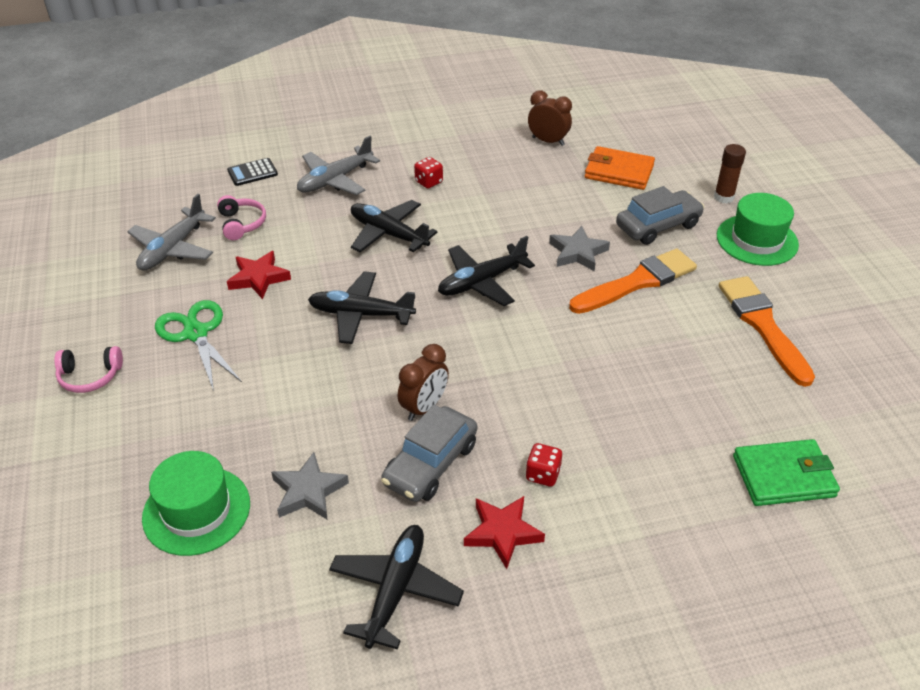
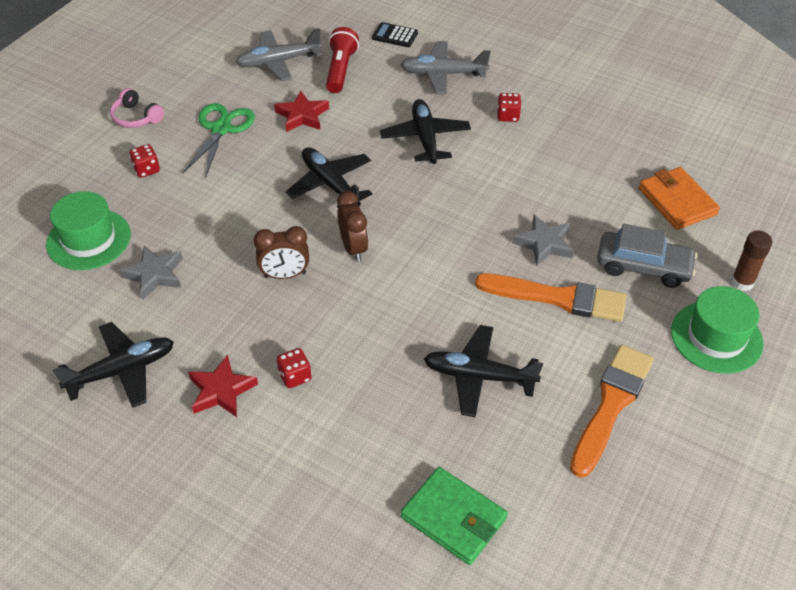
camera: 45 degrees right, 5 degrees up
(169, 412) = (147, 170): none -> red dice
(241, 224) = (340, 70): pink headphones -> red flashlight
(431, 464) = (240, 314): grey car -> none
(481, 282) = (440, 217): black plane -> black plane (478, 376)
(548, 141) = (652, 139): brown clock -> brown clock (353, 248)

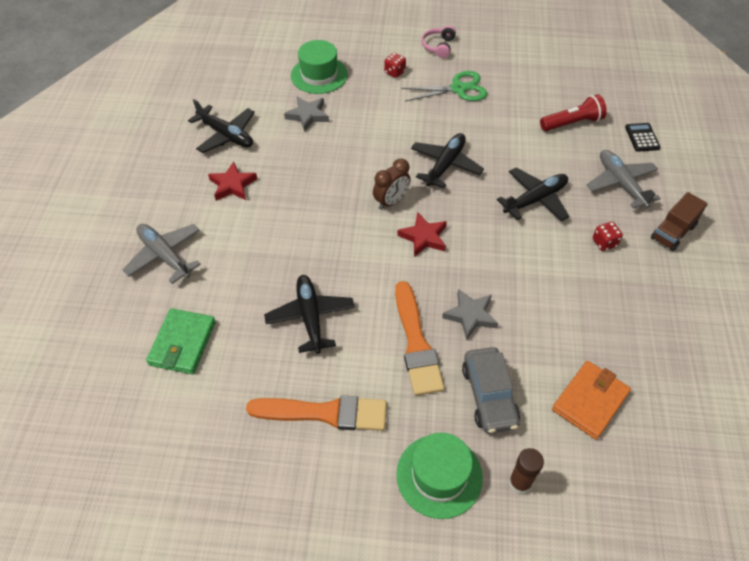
camera: 65 degrees right, 5 degrees up
(278, 62) = (551, 87): grey plane -> grey plane (164, 255)
(285, 275) = (344, 176): brown clock -> none
(295, 376) = (261, 215): red dice -> none
(302, 116) = (504, 122): red star -> red star (424, 237)
(521, 70) = (673, 232): none -> brown truck

